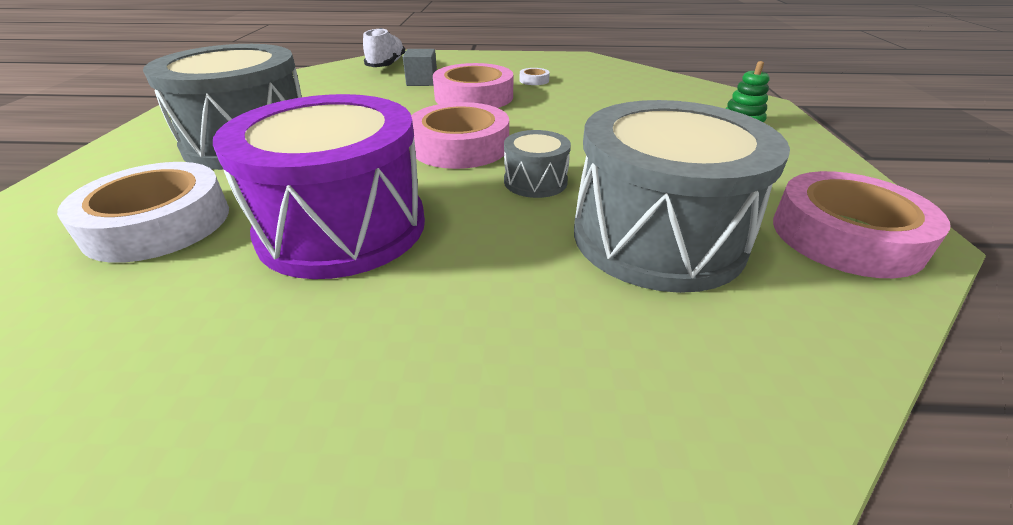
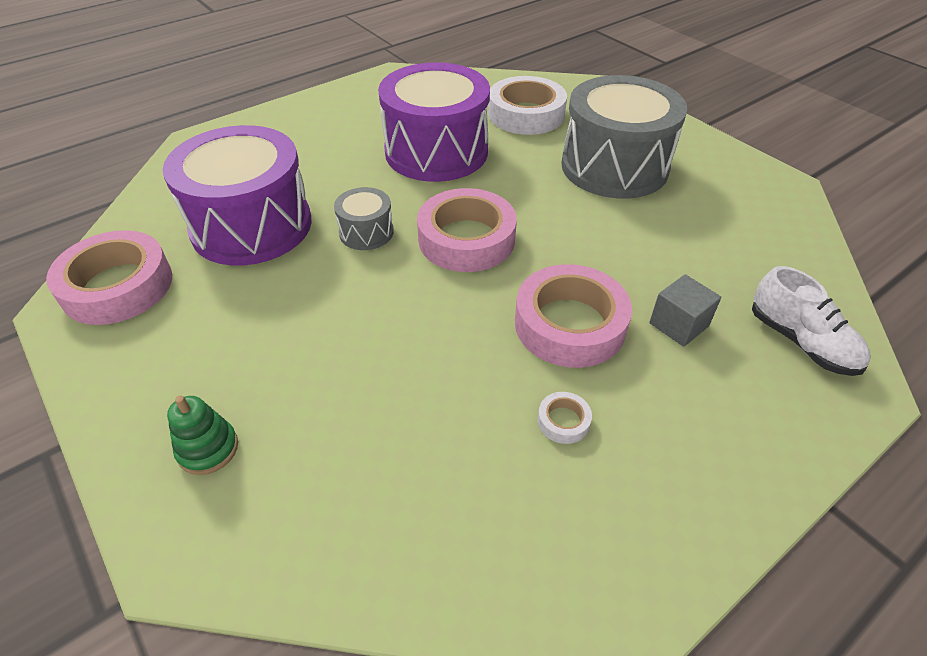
camera: 140 degrees right, 10 degrees up
(657, 237) = (251, 226): grey drum -> purple drum

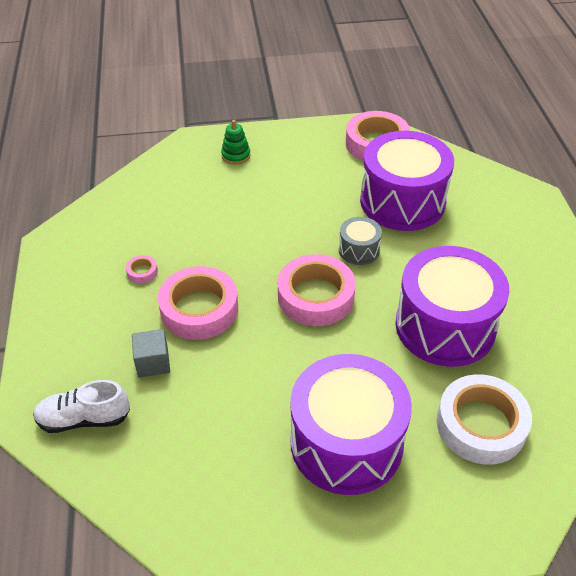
camera: 120 degrees right, 0 degrees up
(563, 421) = (142, 272): white tape -> pink tape
(614, 166) = (346, 443): grey drum -> purple drum

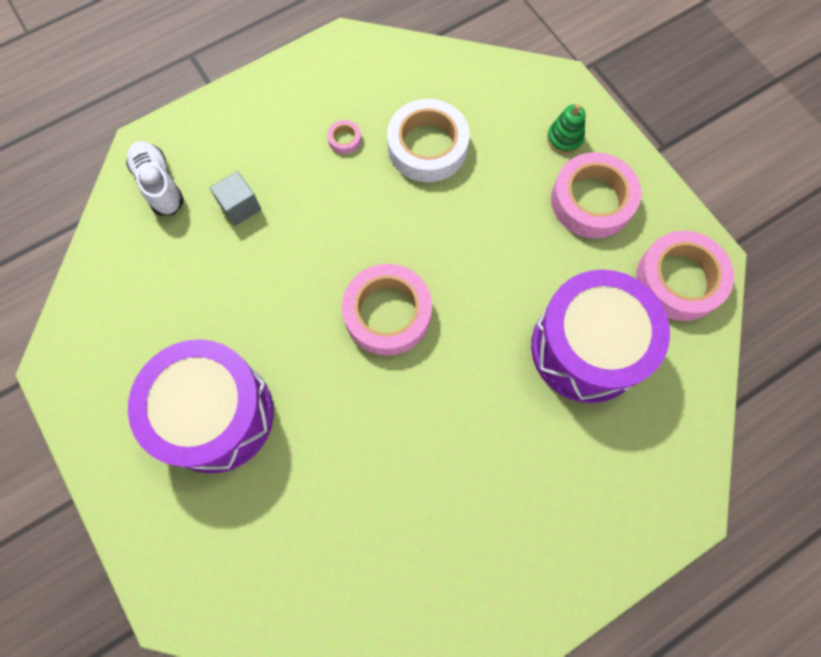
camera: 65 degrees right, 25 degrees up
(199, 309) = (320, 213): pink tape -> pink tape (592, 201)
(359, 250) = (478, 330): grey drum -> none
(445, 326) = (406, 462): purple drum -> none
(481, 425) = (287, 539): white tape -> white tape (427, 147)

